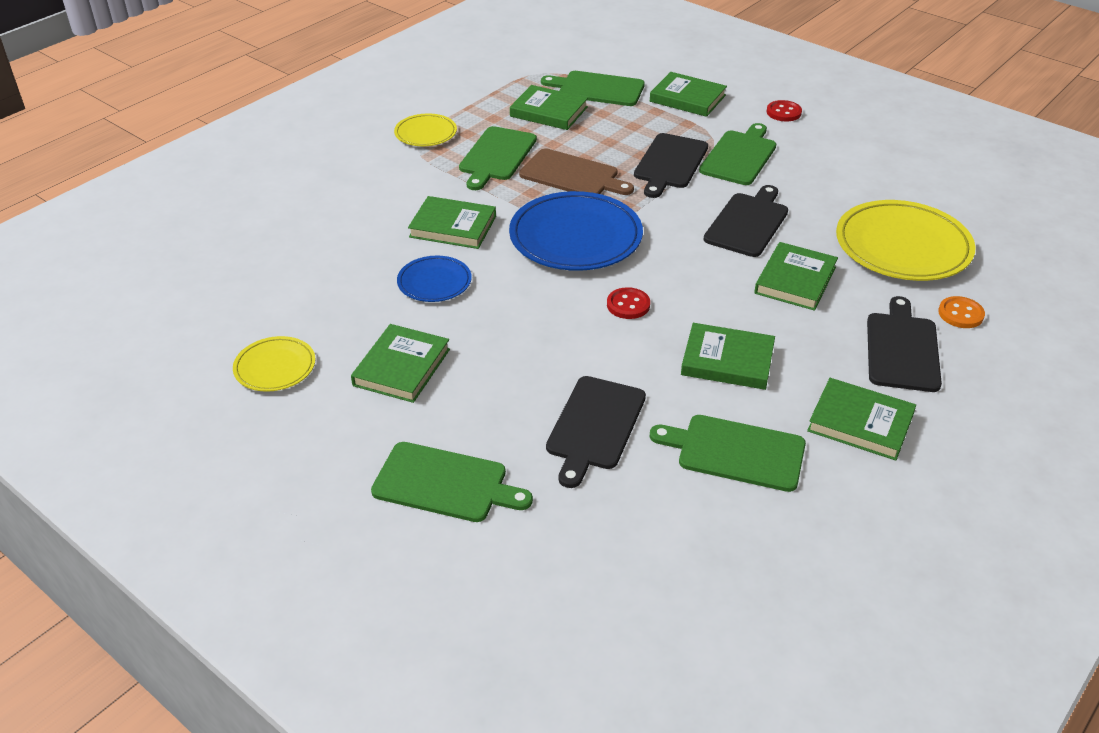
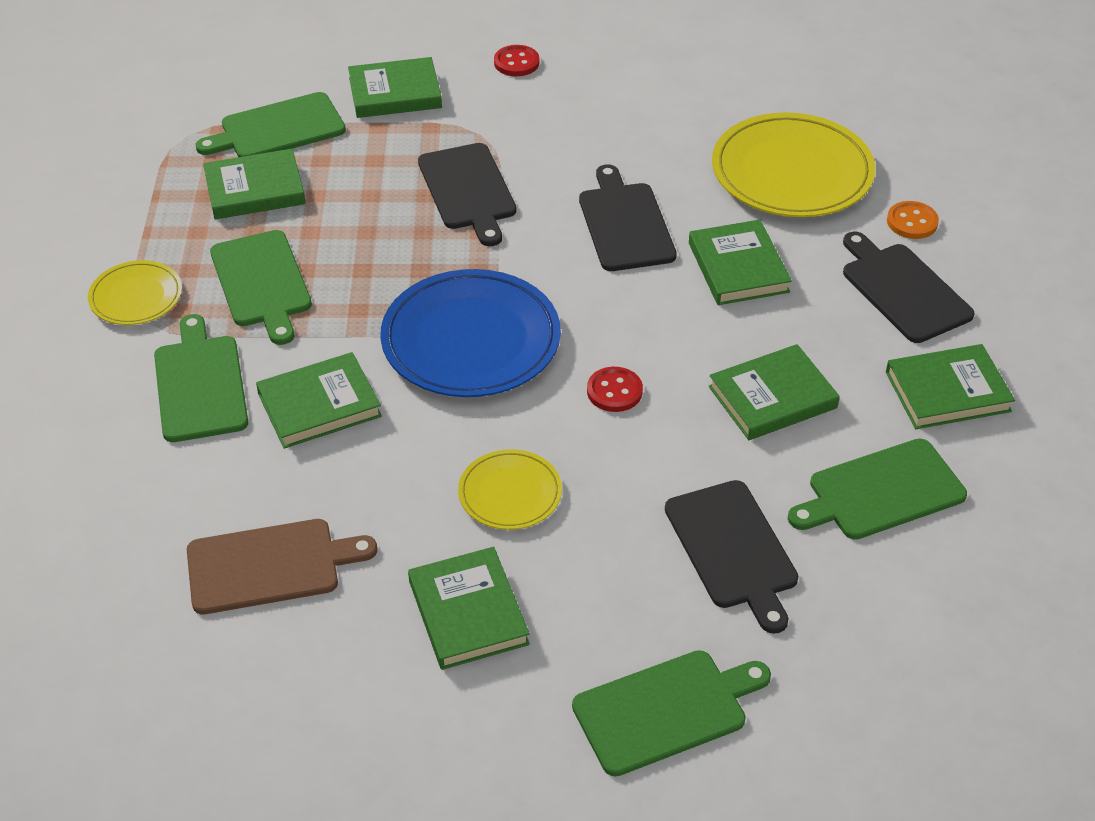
camera: 40 degrees left, 5 degrees up
(275, 367) = (326, 707): yellow plate -> yellow plate (510, 493)
(434, 282) = (381, 488): blue plate -> none
(572, 175) = (379, 262): brown cutting board -> brown cutting board (270, 566)
(739, 156) = (530, 143): green cutting board -> green cutting board (200, 384)

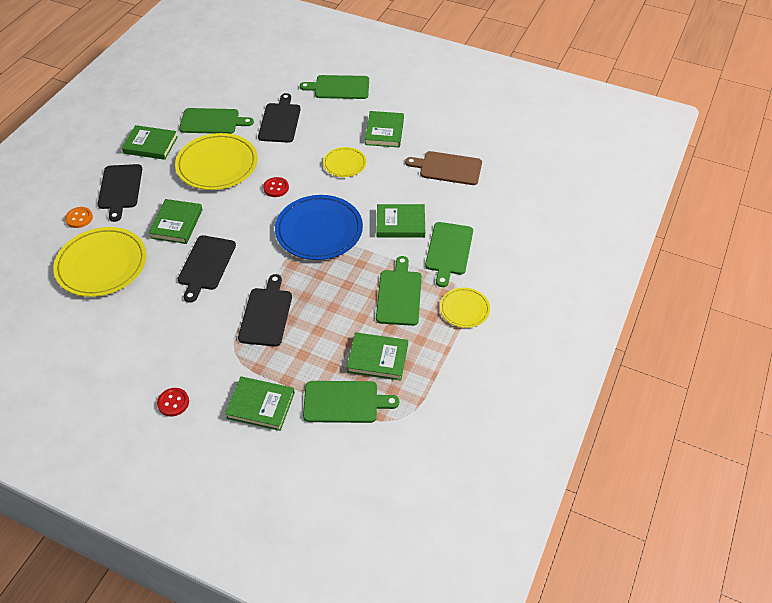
camera: 155 degrees left, 5 degrees up
(772, 397) = (217, 165): green book -> yellow plate

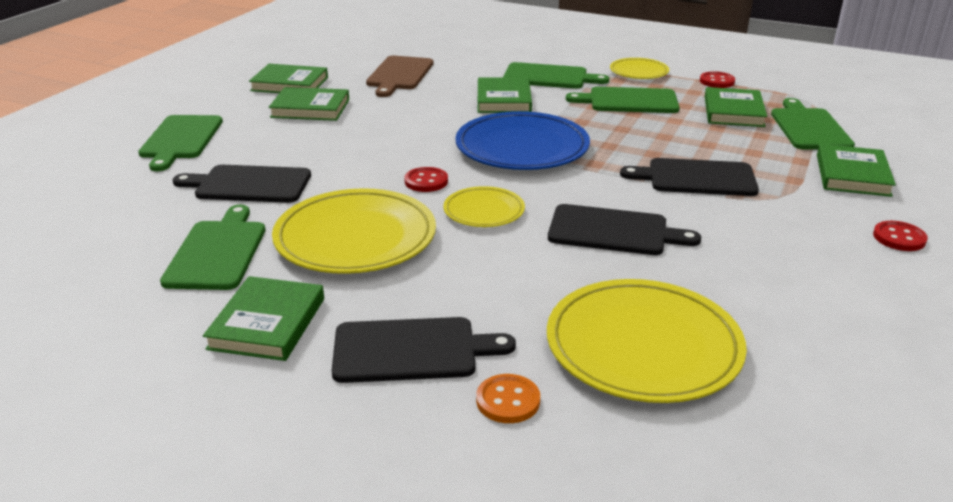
camera: 90 degrees left, 20 degrees down
(176, 224) = (516, 268): green book -> green book (290, 84)
(344, 164) = (377, 133): yellow plate -> yellow plate (484, 211)
(444, 360) = (717, 81): none -> red button

